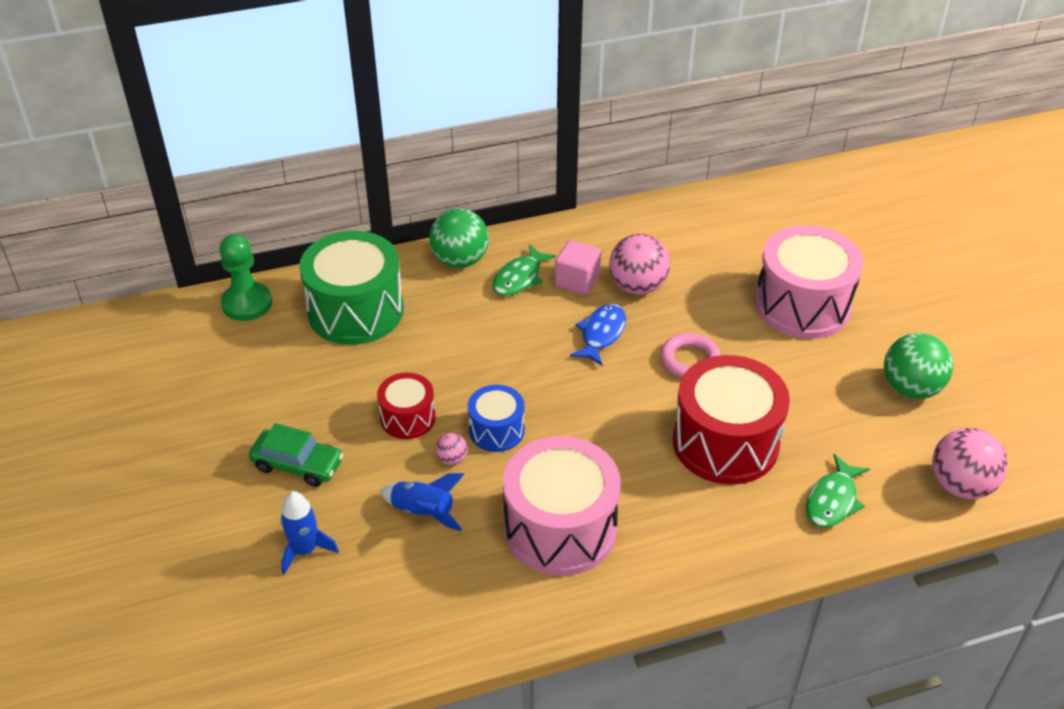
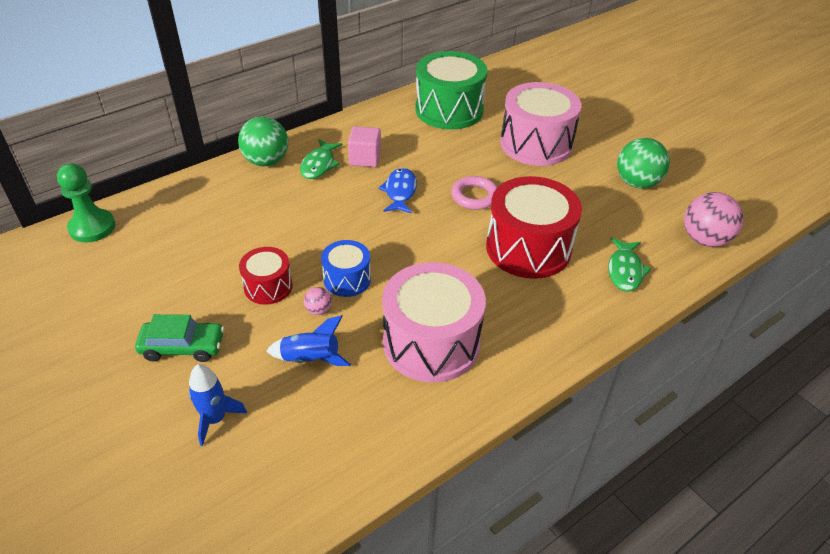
camera: 20 degrees left, 0 degrees up
(355, 311) = (192, 214): green drum -> green drum (449, 110)
(637, 286) = (412, 154): pink ball -> none

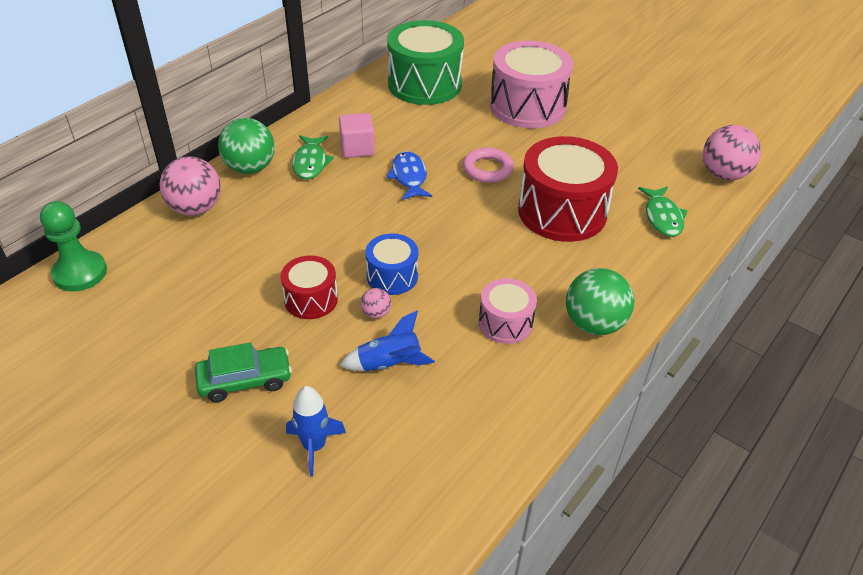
camera: 15 degrees left, 0 degrees up
(207, 189) = (196, 208): none -> pink ball
(431, 343) = (505, 323): pink drum -> pink drum, size x0.53
(637, 183) = (640, 130): green ball -> green ball (594, 324)

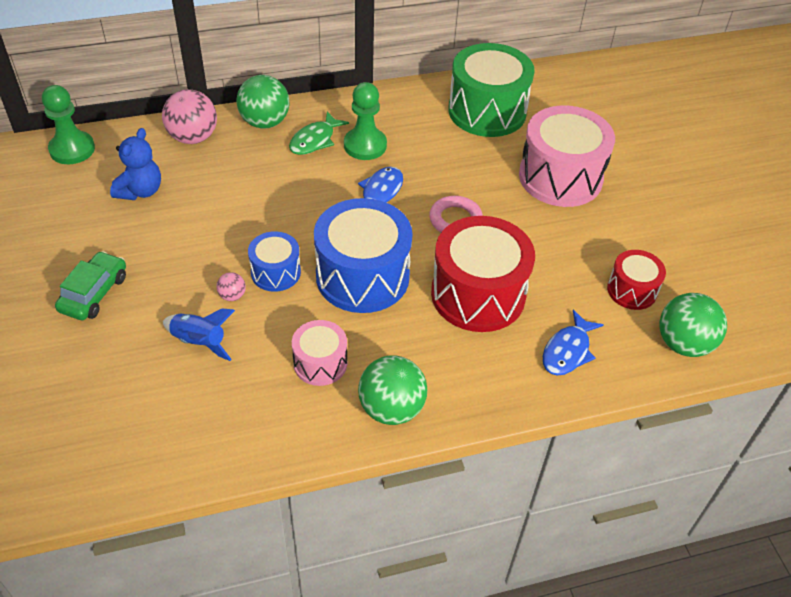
camera: 35 degrees right, 5 degrees up
(193, 274) = (140, 191): none -> blue teddy bear
(245, 380) = (94, 293): green car -> green car turned 90 degrees counterclockwise
(311, 299) = (198, 257): red drum -> red drum (632, 290)
(314, 446) = (88, 371): blue rocket -> none
(357, 148) = (365, 145): pink cube -> green pawn
(465, 243) = (362, 276): none -> blue drum
(662, 217) = (568, 351): green fish -> blue fish
(723, 174) = (683, 344): pink ball -> green ball

